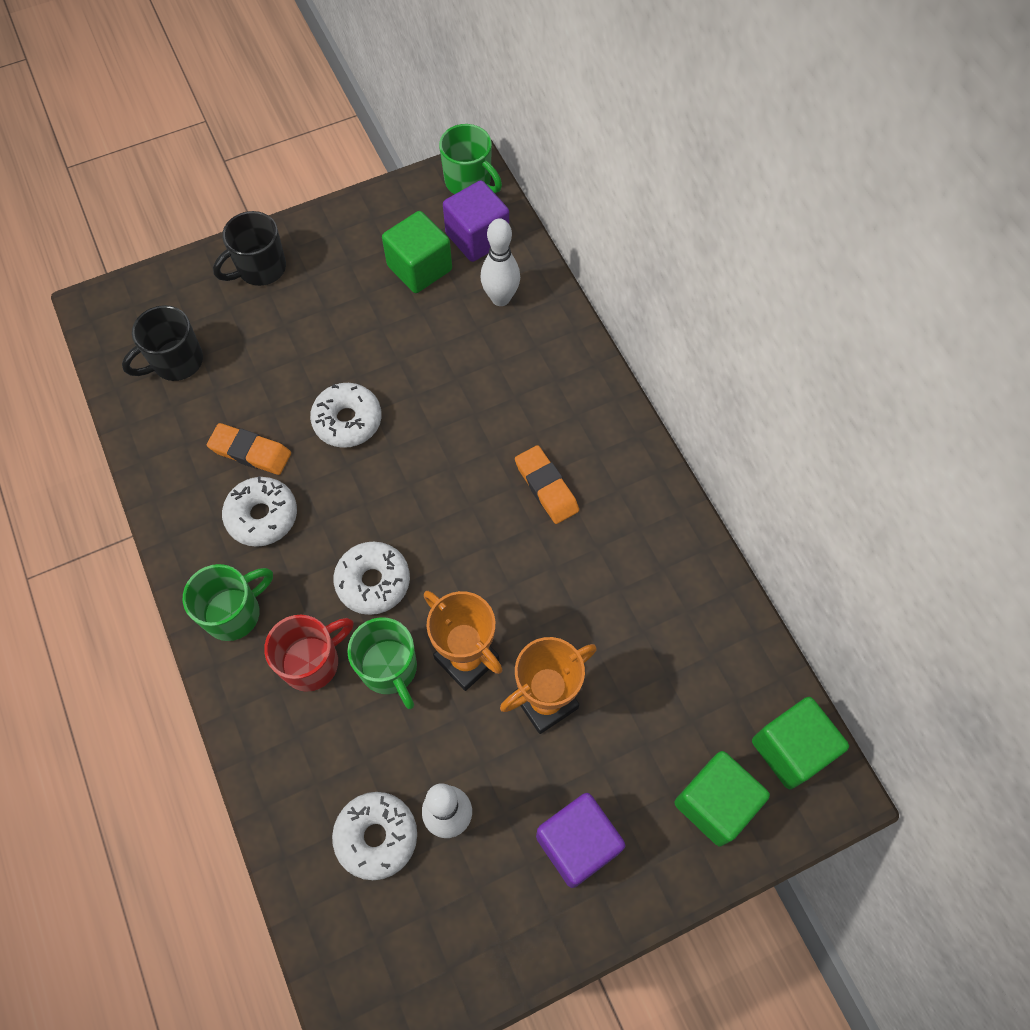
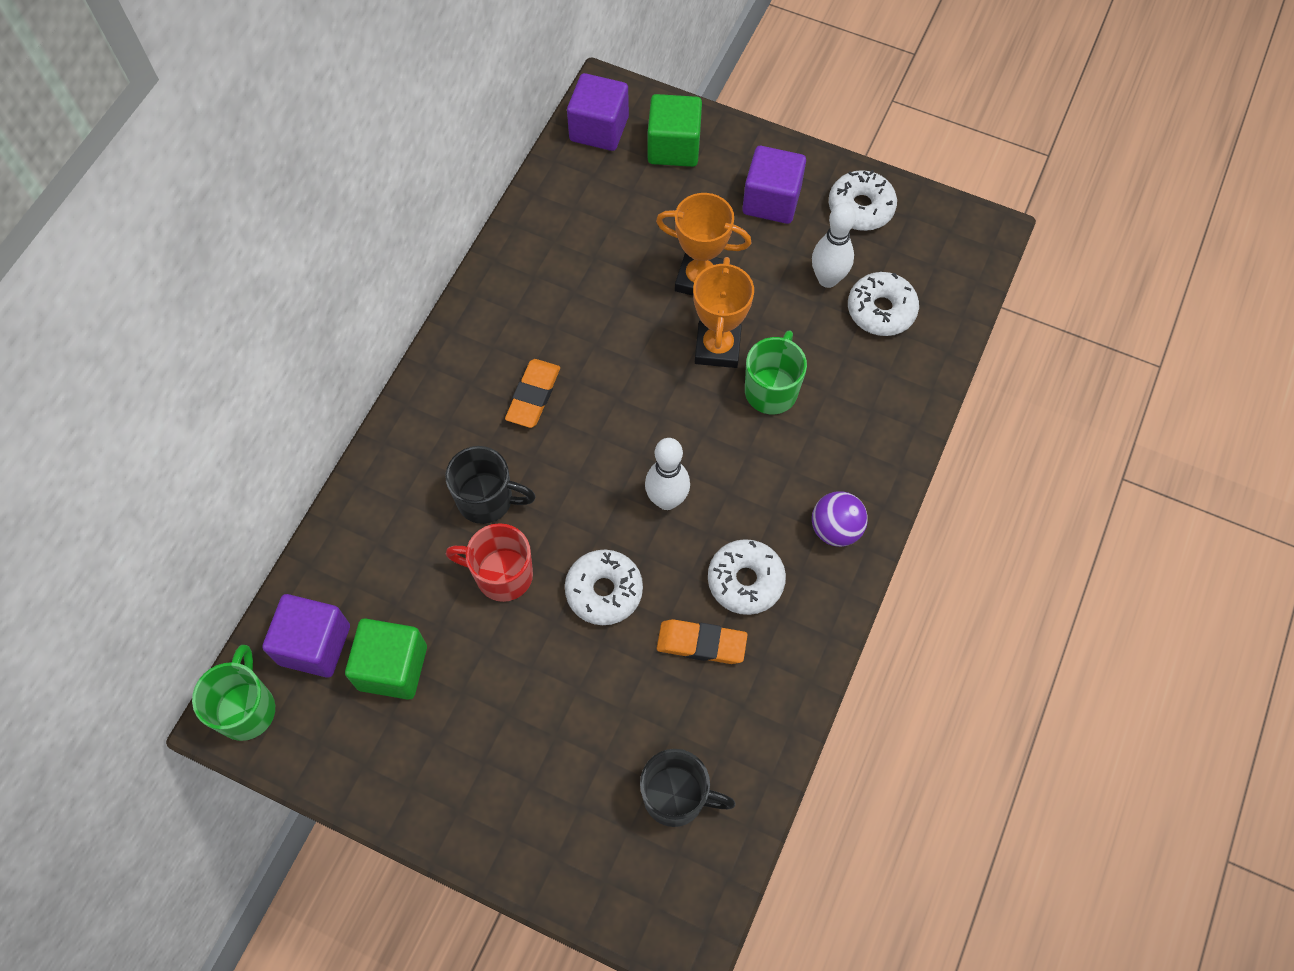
camera: 130 degrees left, 0 degrees up
(234, 613) = (835, 529): green mug -> purple ball
(250, 452) = (701, 643): orange eraser -> orange eraser turned 60 degrees counterclockwise
(260, 269) = (512, 819): black mug -> black mug (487, 500)
(312, 662) = (816, 443): red mug -> red mug (502, 575)
(373, 582) = (720, 453): white donut -> white donut (860, 207)
(500, 298) = (372, 568): white bowling pin -> white bowling pin (666, 500)
(791, 749) = (599, 129): green cube -> purple cube

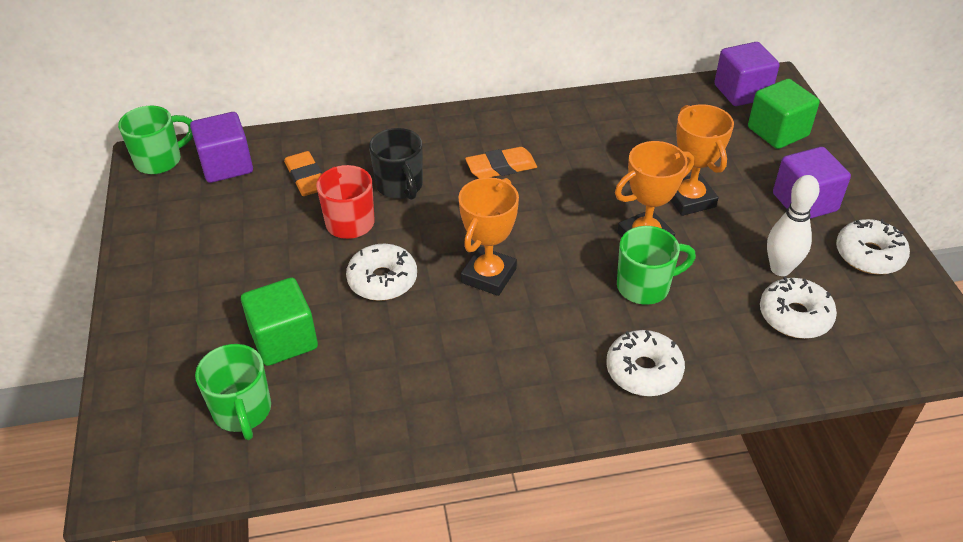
camera: 55 degrees right, 20 degrees down
(392, 667) = (237, 207): green cube -> green cube (284, 339)
(666, 500) = (489, 276): white bowling pin -> orange trophy
(676, 797) = (242, 411): black mug -> green mug
(701, 643) = (386, 358): orange eraser -> orange eraser (306, 178)
(745, 581) = (464, 357): white donut -> white donut (643, 371)
(835, 529) = (564, 391): purple ball -> none

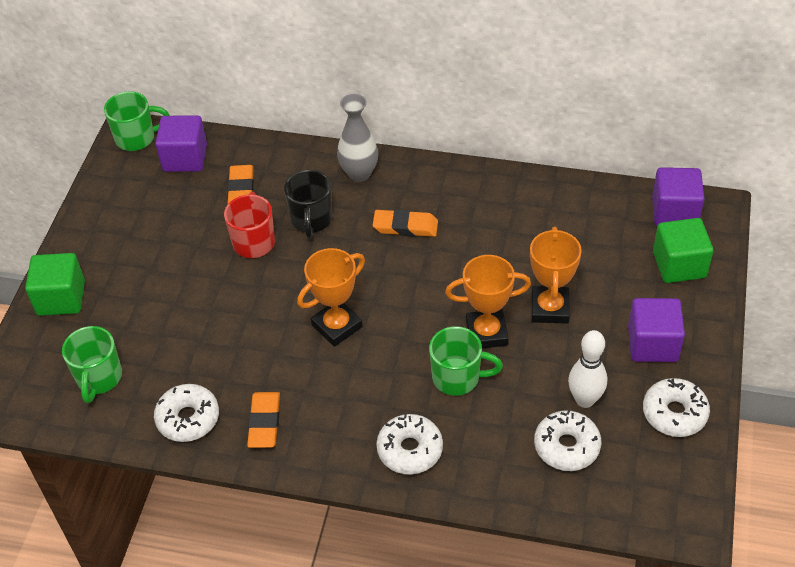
camera: 25 degrees right, 5 degrees up
(284, 339) = (154, 330): green cube -> green cube (61, 298)
(382, 280) = (252, 303): white donut -> white donut (188, 418)
(424, 133) = (359, 173): none -> grey vase
(468, 395) = (264, 422): none -> orange eraser

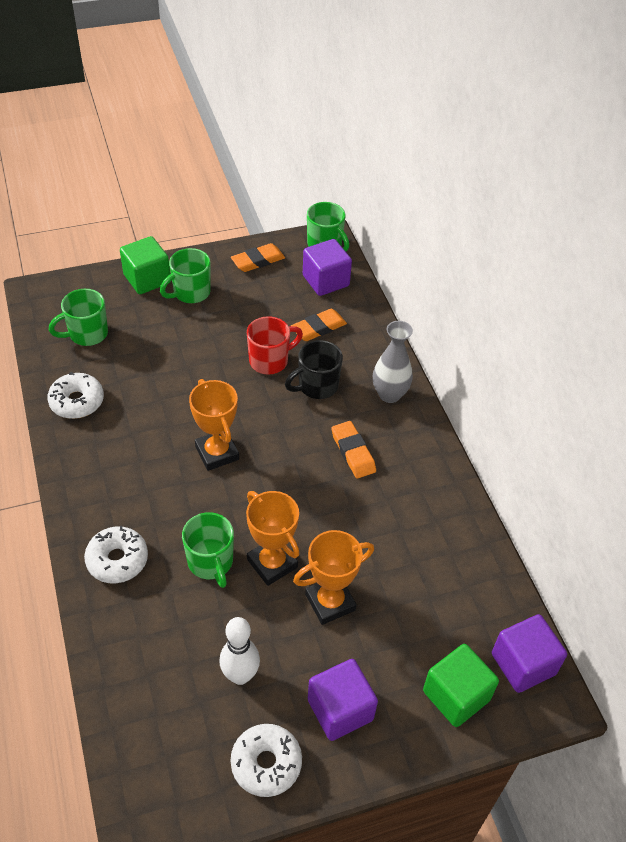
camera: 55 degrees right, 0 degrees up
(112, 269) = (190, 293): none -> green mug
(264, 422) = (96, 450): orange eraser -> orange eraser (258, 261)
(337, 326) = (217, 453): orange trophy -> orange trophy turned 45 degrees clockwise
(566, 446) = (180, 681): white donut -> none

